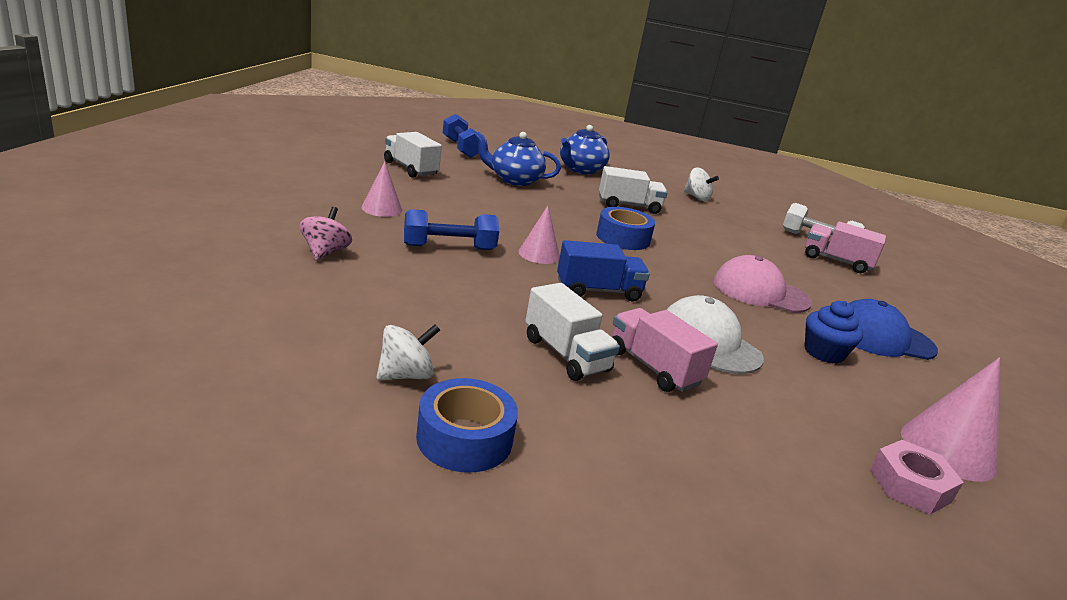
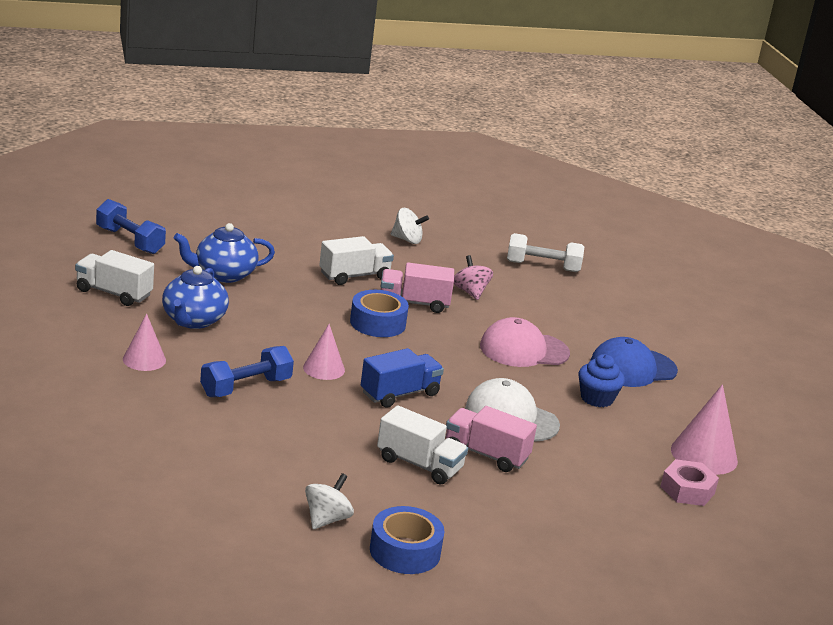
camera: 25 degrees left, 0 degrees up
(325, 252) = (154, 429): pink spinning top -> pink spinning top (470, 292)
(580, 170) = (272, 234): blue teapot -> blue teapot (193, 320)
(836, 261) = (568, 289): pink truck -> pink truck (414, 303)

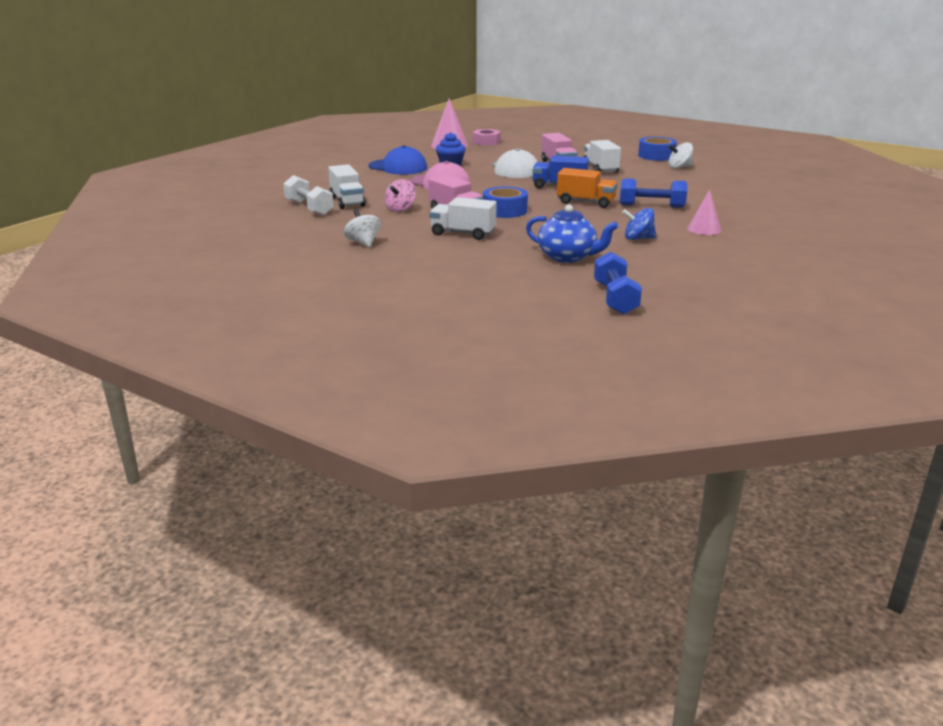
camera: 130 degrees left, 0 degrees up
(113, 293) = (681, 266): white truck -> white truck (347, 201)
(193, 320) = (638, 238): blue teapot -> blue spinning top
(324, 368) = (586, 202): pink cone -> orange truck

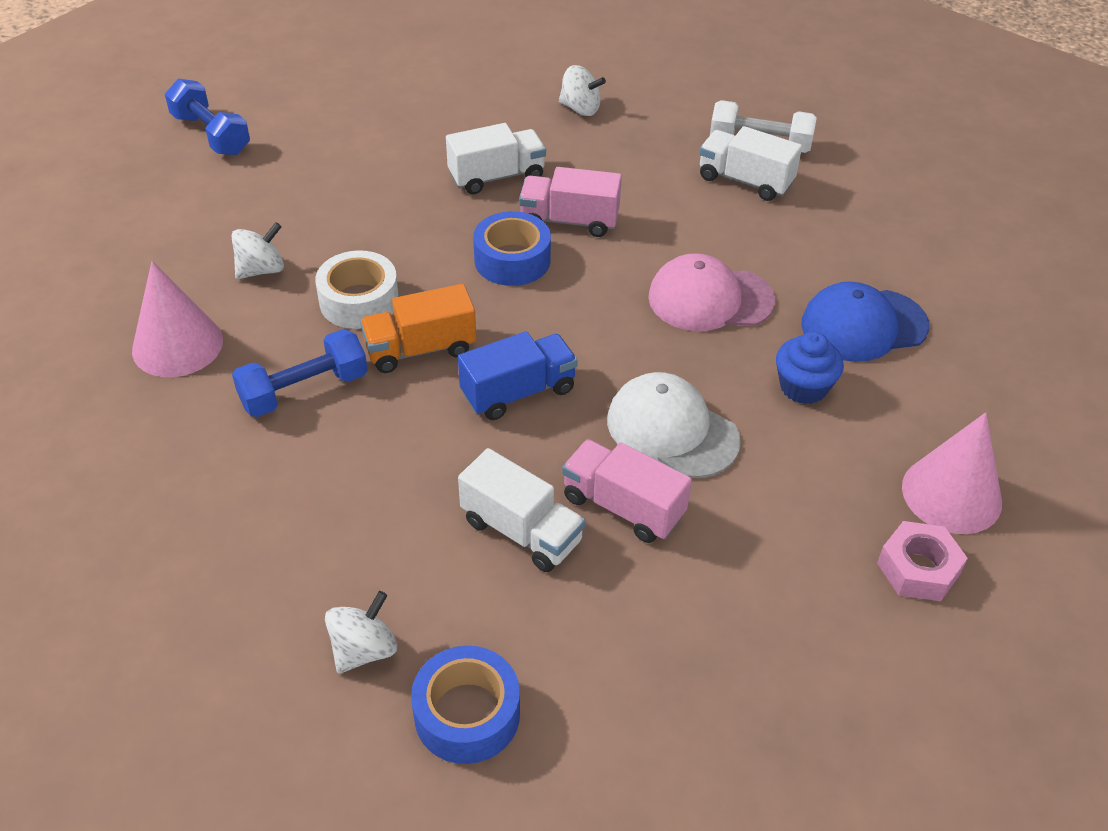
camera: 140 degrees right, 20 degrees up
(400, 209) = (651, 196): pink spinning top -> none
(568, 257) = (321, 185): blue teapot -> none
(597, 219) = (359, 301): none -> white tape
(638, 238) = (261, 270): blue spinning top -> white spinning top
(704, 229) = (177, 345): pink cone -> pink cone, size x1.54

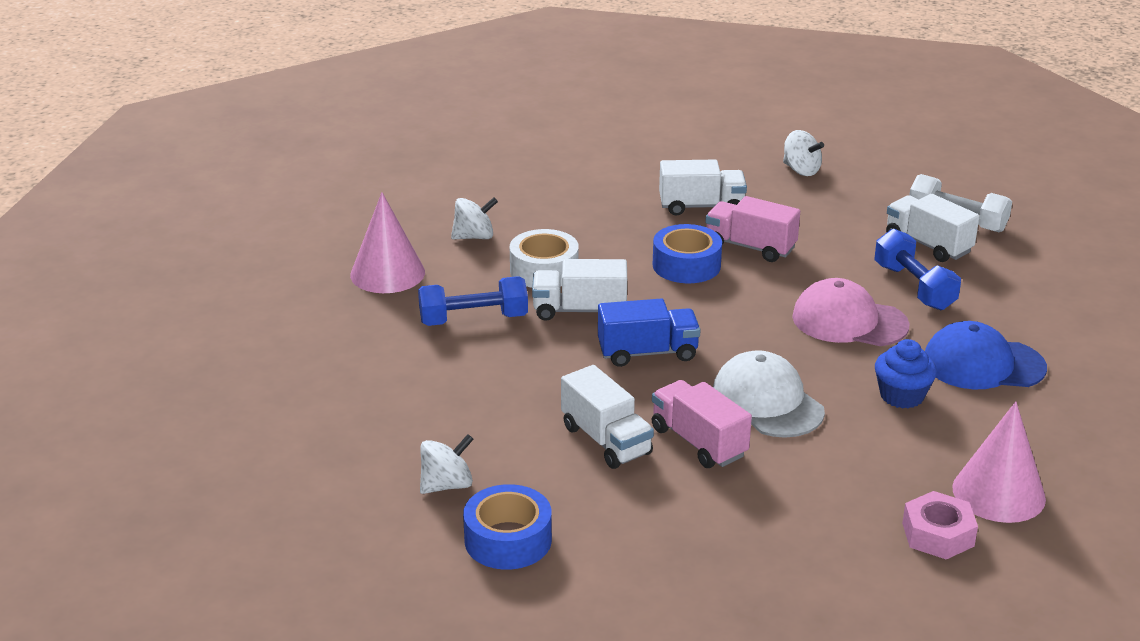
camera: 20 degrees right, 15 degrees down
(211, 134) = (473, 141): blue dumbbell -> blue dumbbell (914, 287)
(420, 349) = (579, 310): orange truck -> white truck

